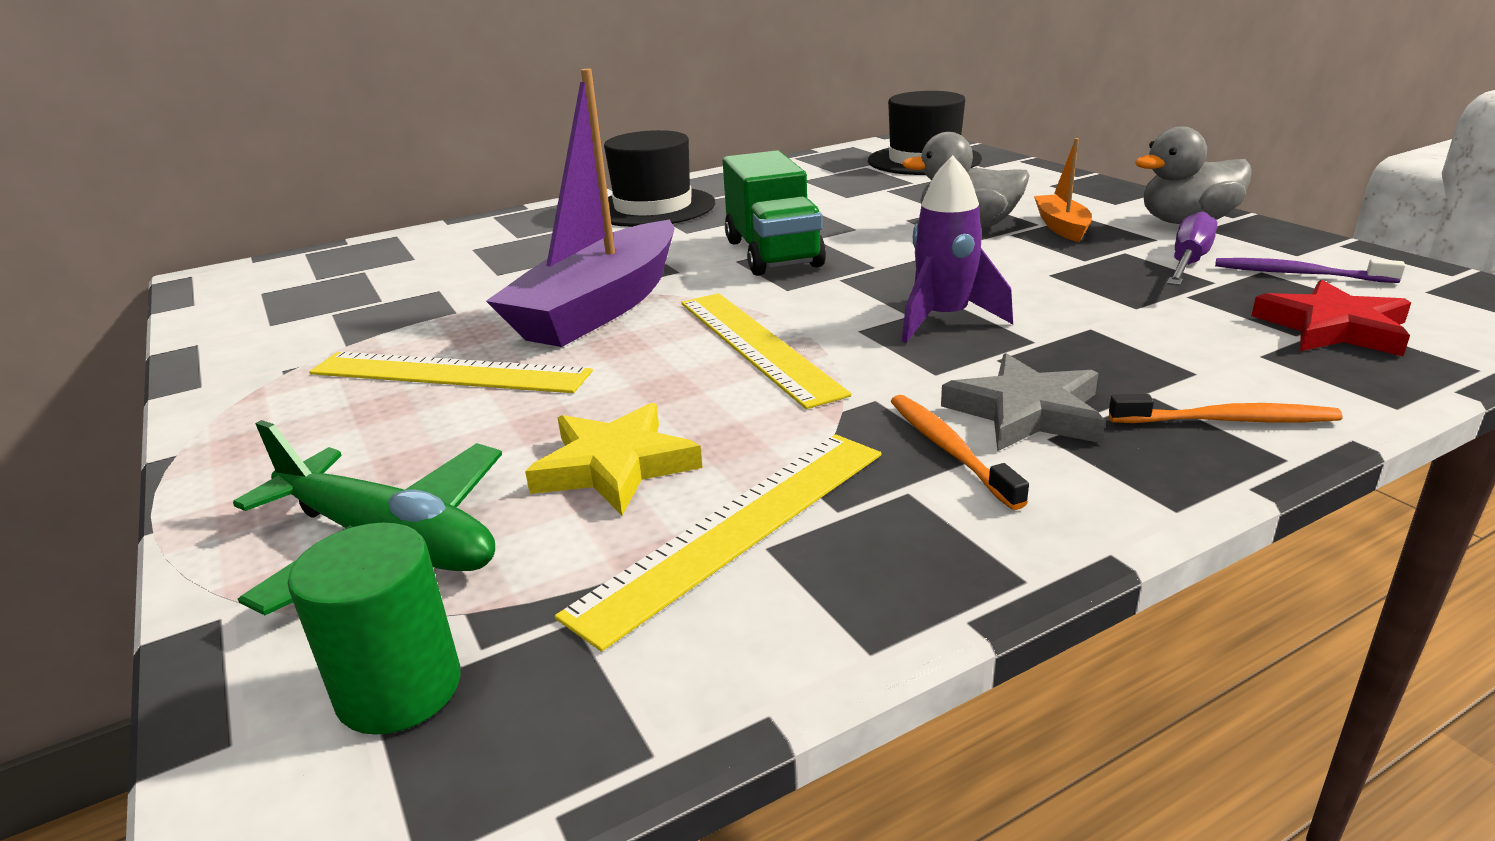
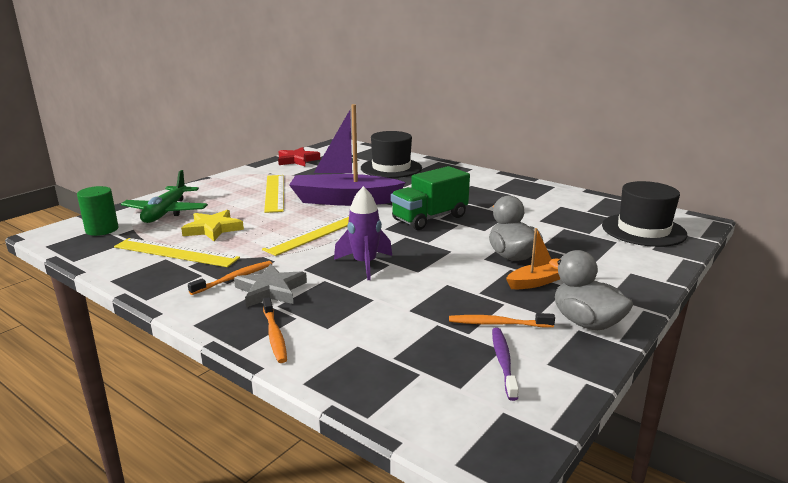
camera: 65 degrees right, 5 degrees down
(653, 207) = (477, 184): black hat -> black hat (391, 168)
(1188, 262) = (498, 324): purple screwdriver -> orange toothbrush
(1333, 328) = (409, 370): red star -> red star (297, 160)

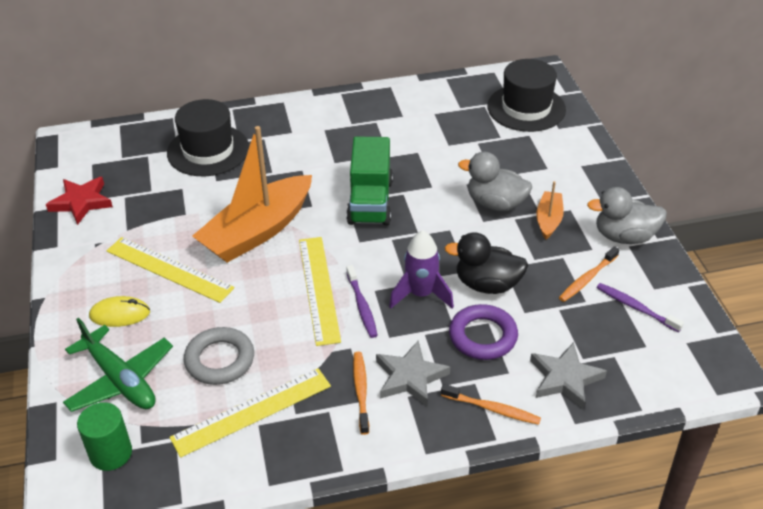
camera: 50 degrees left, 20 degrees up
(213, 229) = (220, 360): yellow star -> grey ring
(220, 195) = (120, 314): none -> yellow mouse
(321, 250) = (362, 306): none -> purple toothbrush
(344, 200) = (257, 231): purple boat -> orange boat
(354, 302) = (483, 336): none -> purple ring
(354, 357) = (565, 378): none -> grey star
(416, 284) = (487, 284): none -> black duck

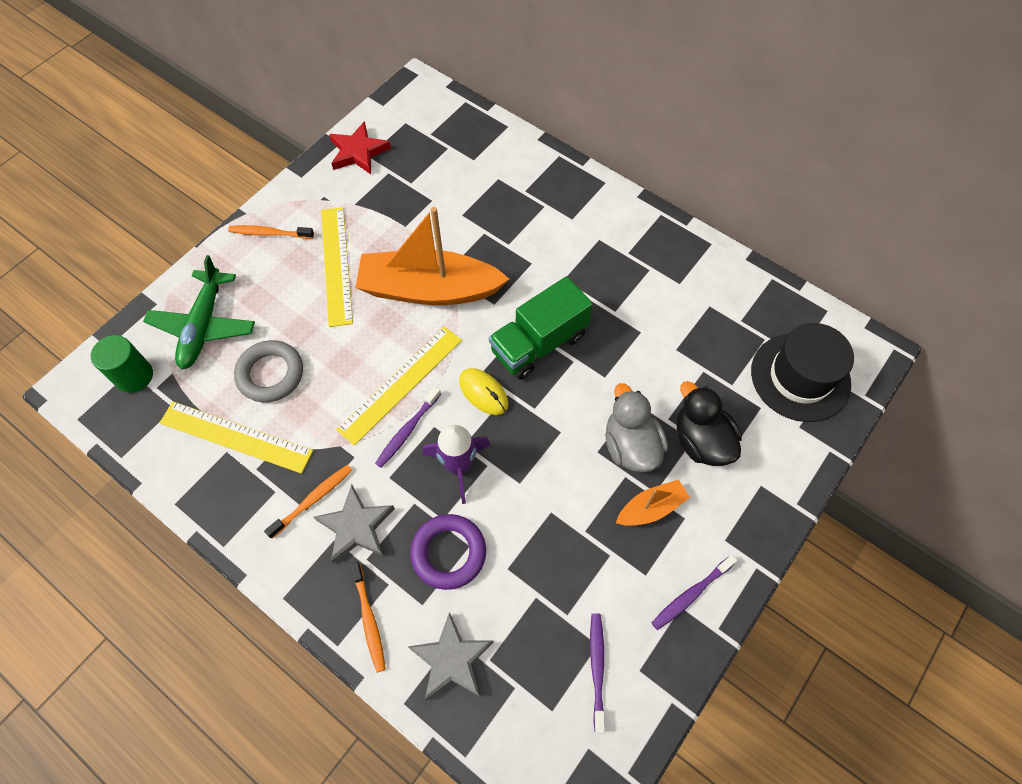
camera: 50 degrees right, 20 degrees up
(120, 314) = (265, 272): yellow mouse -> yellow mouse (483, 392)
(208, 150) = (492, 181): black hat -> none
(487, 284) = (516, 512): black duck -> black duck (701, 441)
(587, 279) = (599, 597): orange toothbrush -> orange toothbrush (269, 233)
(624, 236) = (691, 594): grey duck -> purple toothbrush

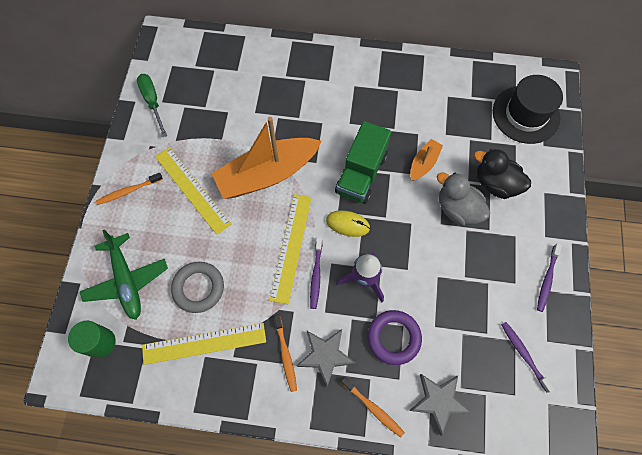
camera: 30 degrees left, 5 degrees up
(313, 500) = (285, 355): orange toothbrush -> orange toothbrush turned 150 degrees clockwise
(358, 152) = (153, 102): red star -> green screwdriver
(651, 508) = (493, 241): orange boat -> orange boat (423, 163)

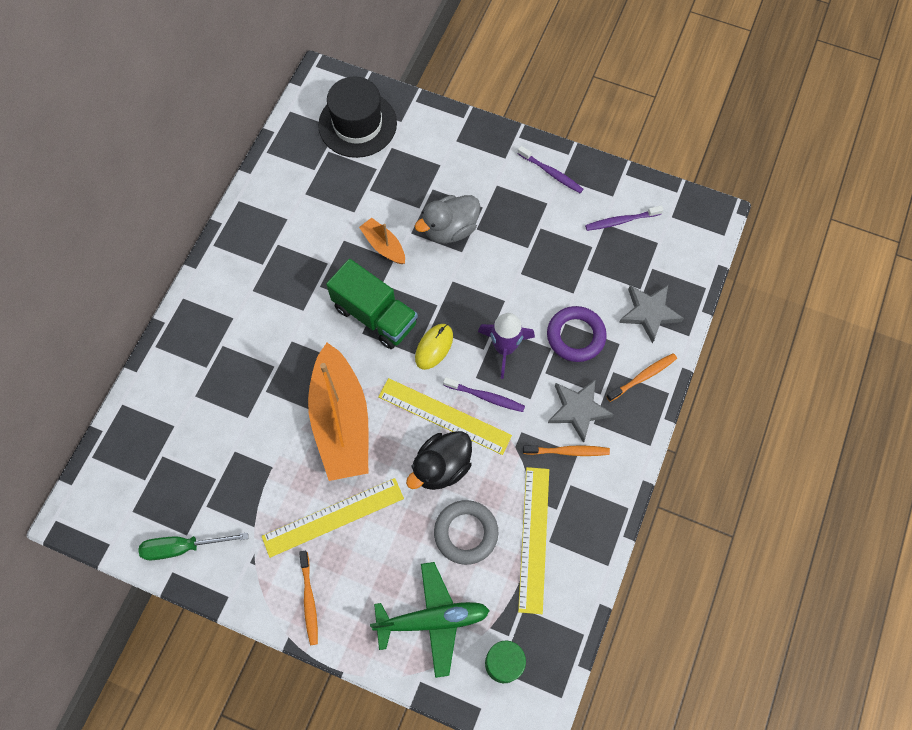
camera: 75 degrees left, 0 degrees up
(495, 184) = (432, 183): black duck -> black duck (441, 467)

